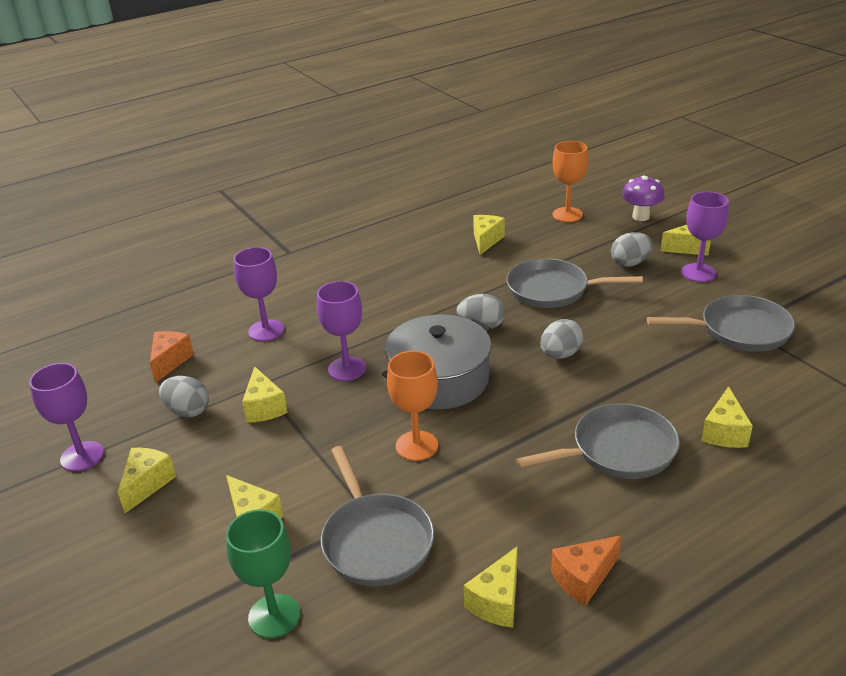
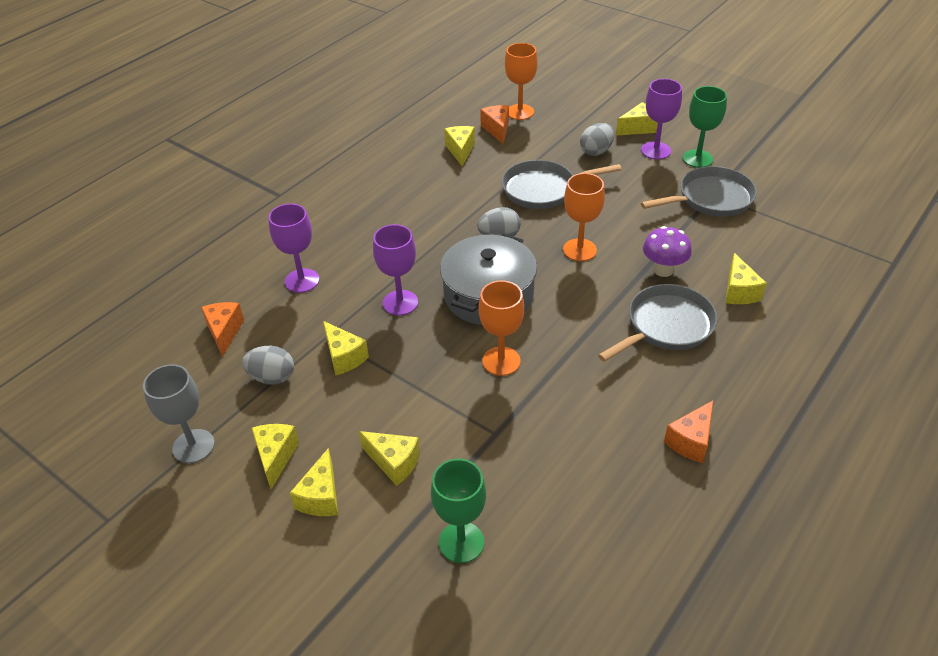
camera: 20 degrees left, 10 degrees up
(82, 456) = (193, 446): purple goblet -> grey goblet
(375, 540) = (511, 454): grey pan -> none
(497, 601) = (635, 478): yellow cheese -> yellow cheese (321, 497)
(534, 227) = (497, 129): none -> orange cheese
(560, 354) = (579, 250): grey egg -> orange goblet
(640, 217) = (584, 104): purple mushroom -> purple mushroom (663, 270)
(743, 288) = (697, 159): none -> green goblet

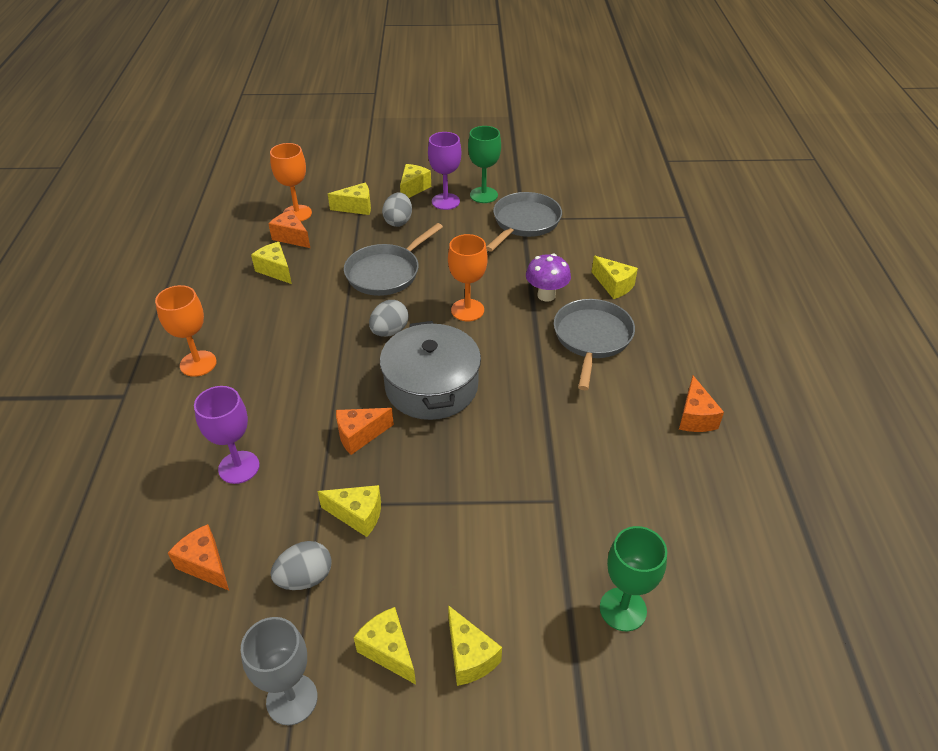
camera: 40 degrees left, 0 degrees up
(394, 463) = (501, 581): yellow cheese -> yellow cheese (356, 207)
(400, 303) = (359, 435): purple goblet -> orange cheese
(501, 361) = (499, 437): orange goblet -> orange goblet (198, 363)

